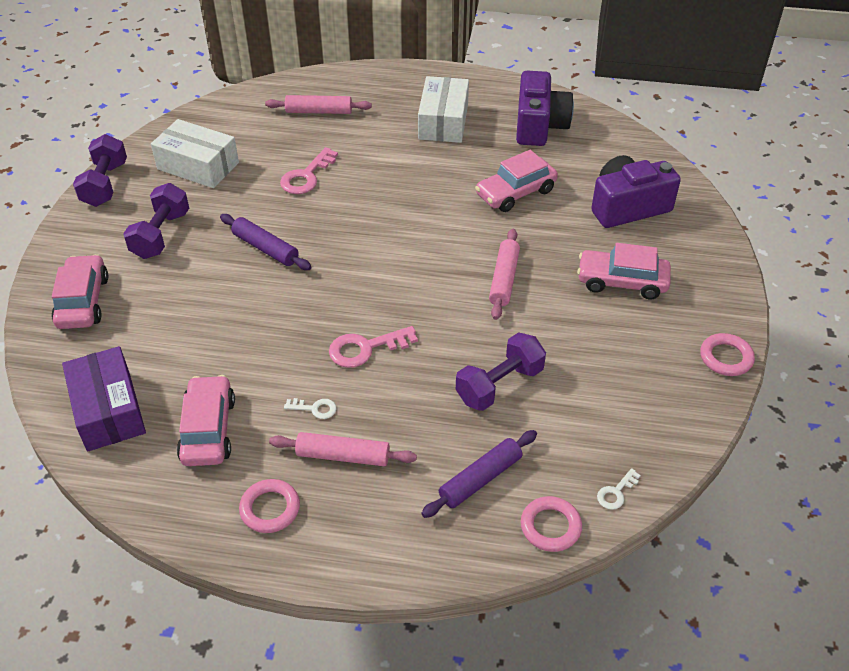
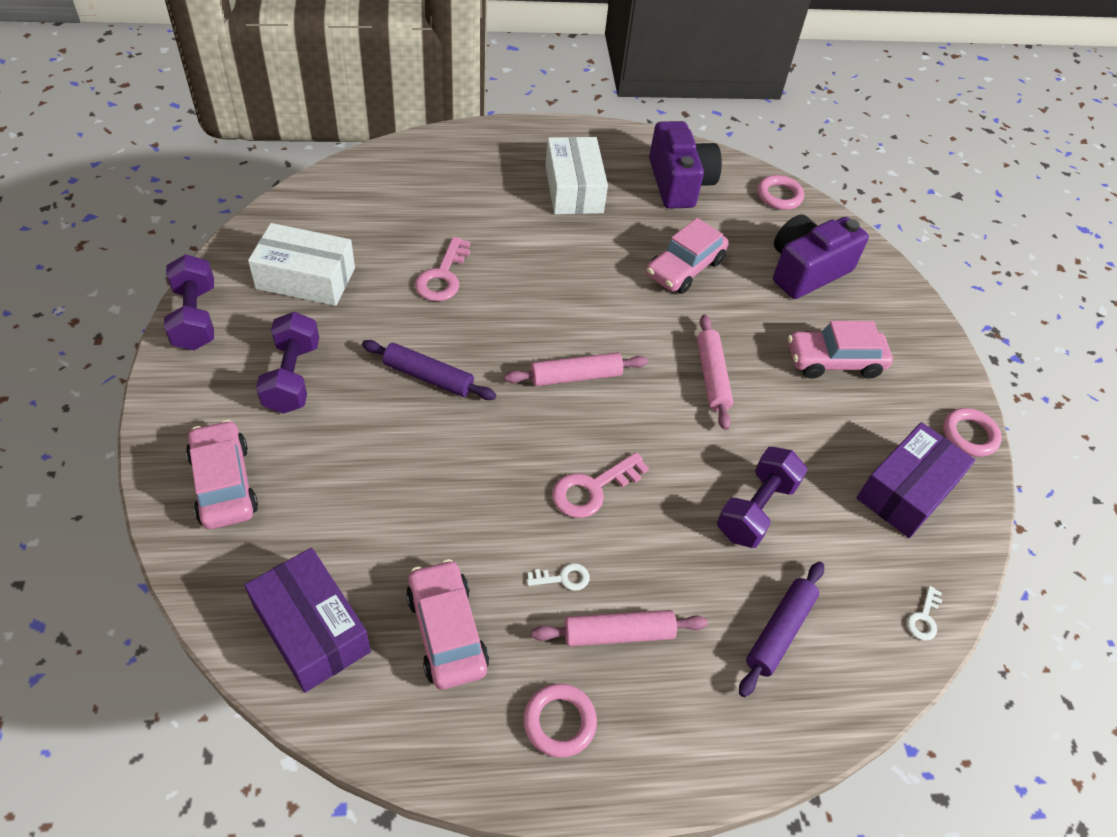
camera: 20 degrees left, 5 degrees up
(319, 111) = (427, 190): pink rolling pin -> pink rolling pin (576, 376)
(550, 527) = (874, 675): pink ring -> pink ring (779, 196)
(644, 392) = (906, 491): none -> purple box

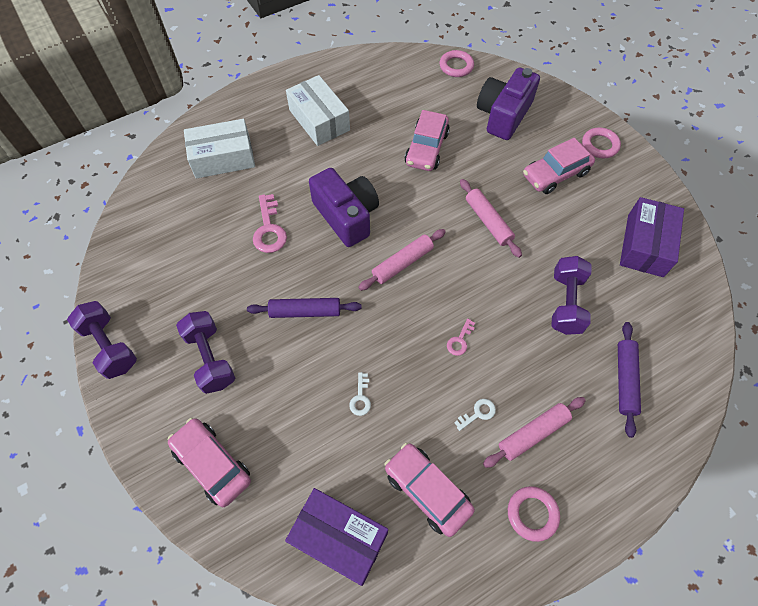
camera: 20 degrees left, 10 degrees up
(306, 278) = (172, 276): white box -> white box (223, 158)
(592, 489) = (460, 340): pink key -> pink key, size x0.55
(679, 183) = (386, 84): purple camera -> purple camera (346, 216)
(924, 618) = (699, 327): white key -> white key (360, 398)
(969, 435) = (660, 188): pink ring -> pink ring (600, 145)

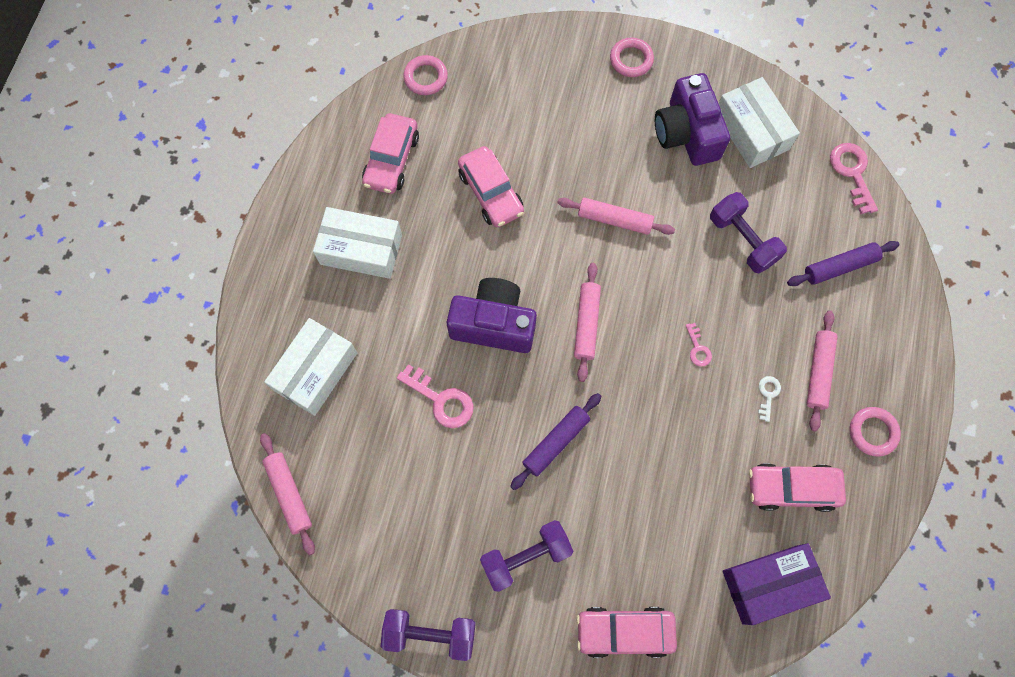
camera: 45 degrees left, 10 degrees up
(136, 204) = (289, 494): none -> pink rolling pin
(210, 358) = (525, 557): purple dumbbell -> purple dumbbell turned 45 degrees counterclockwise
(360, 398) = (675, 469): white key -> none
(503, 115) = (522, 97): purple camera -> purple camera (687, 133)
(555, 174) = (623, 122): pink car -> pink car (391, 160)
(625, 380) = (839, 266): purple rolling pin -> purple rolling pin turned 75 degrees counterclockwise
(645, 245) = (751, 131): purple box -> white box
(701, 329) = (852, 172): none -> pink key

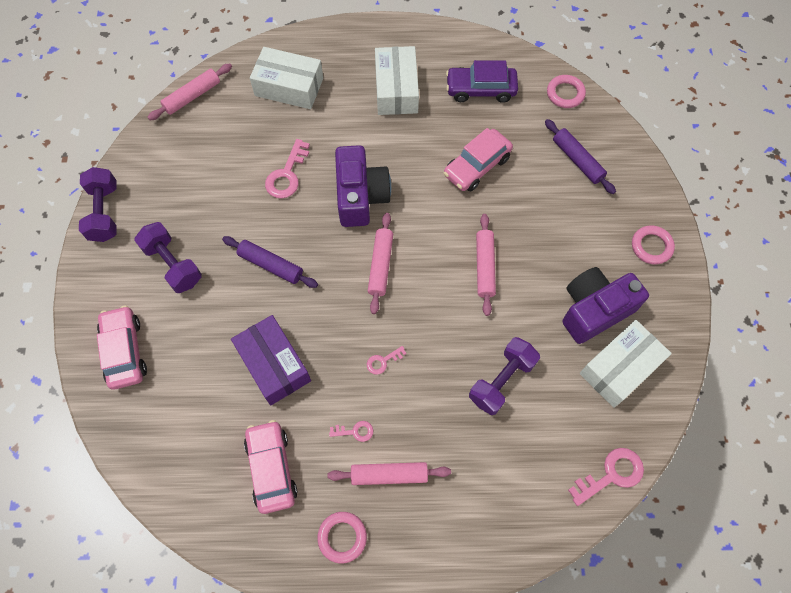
camera: 75 degrees right, 5 degrees down
(391, 160) = (480, 89): pink car -> purple car
(586, 324) = (380, 265): pink rolling pin -> pink rolling pin turned 75 degrees counterclockwise
(768, 394) = (355, 431): white key -> pink key
(769, 584) = (181, 463): purple box -> purple box (274, 364)
(839, 266) = (504, 478): purple rolling pin -> purple rolling pin (577, 160)

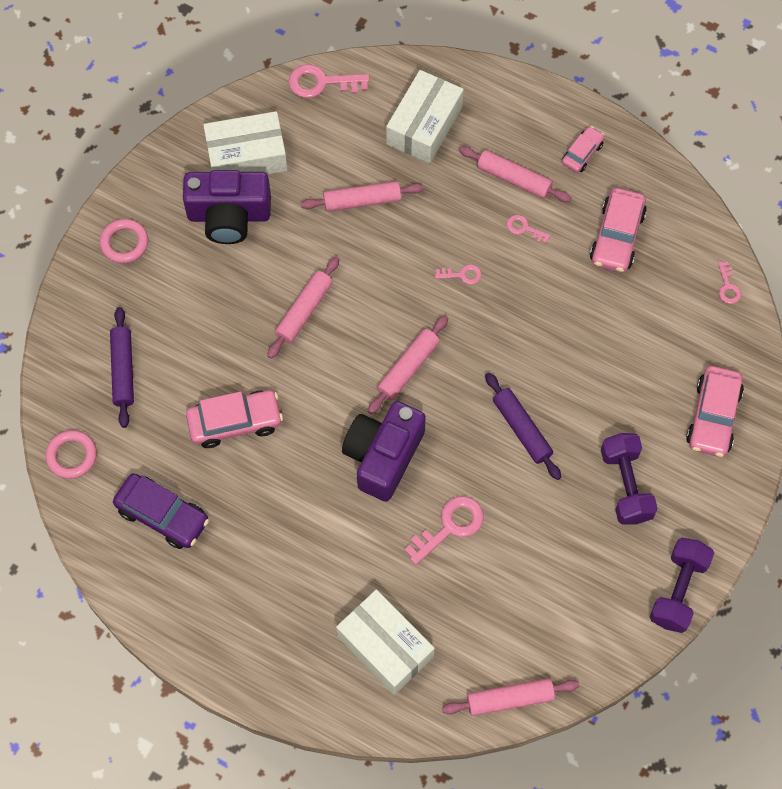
camera: 150 degrees left, 0 degrees up
(153, 474) = (728, 287): none -> pink key
(274, 364) = (569, 326): purple box -> none
(342, 537) = (582, 153): pink ring -> pink car
(396, 89) = (260, 570): white box -> white box (424, 125)
(502, 381) = (362, 201): purple dumbbell -> pink rolling pin

